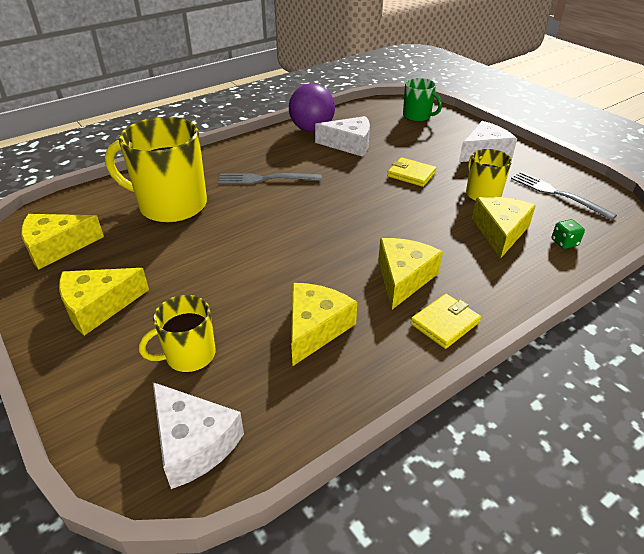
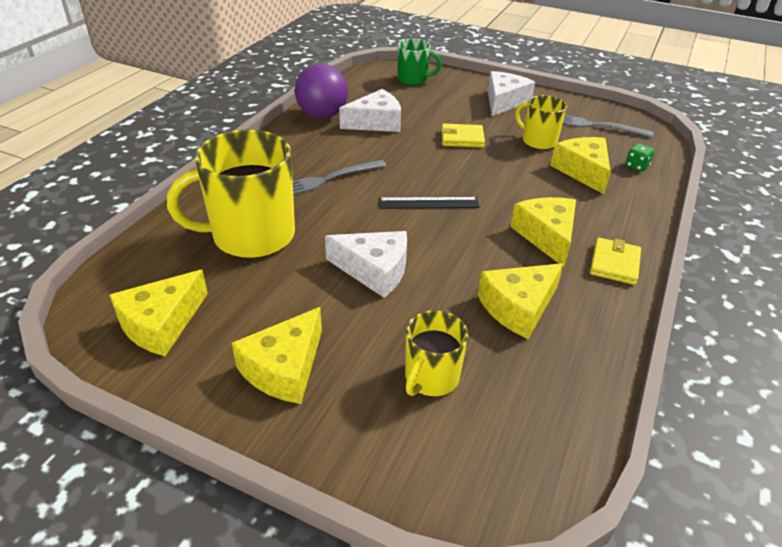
camera: 30 degrees left, 0 degrees up
(193, 443) = (518, 453): white cheese -> white cheese (374, 270)
(315, 328) = (518, 307): yellow cheese -> yellow cheese turned 120 degrees counterclockwise
(327, 219) = (428, 203): none -> black ruler

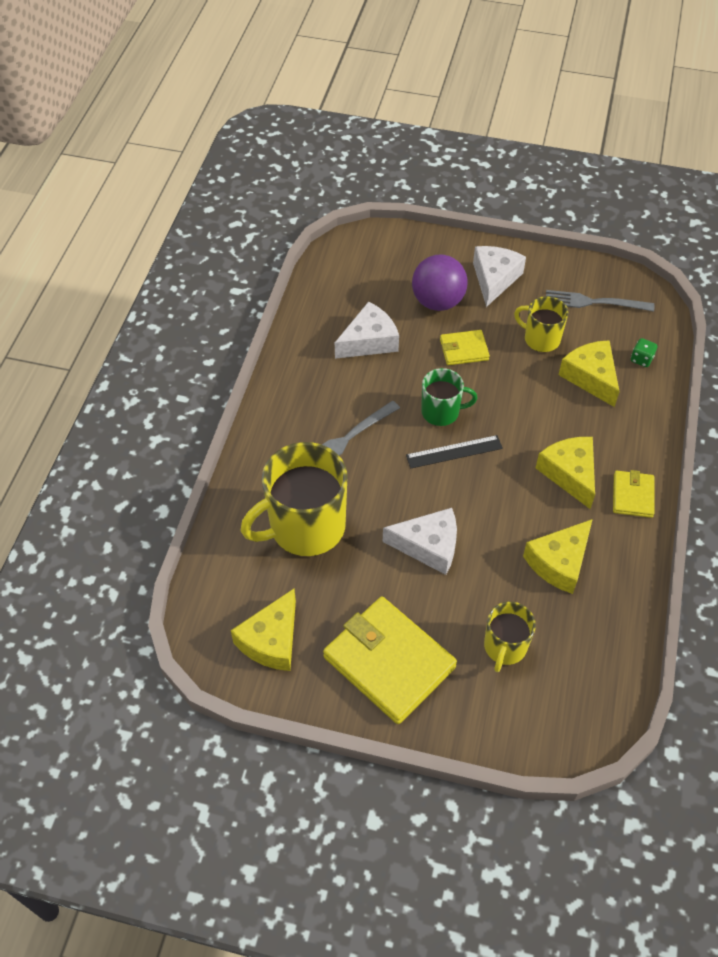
camera: 10 degrees left, 15 degrees up
(284, 368) = (389, 662): yellow cheese -> yellow wallet
(322, 115) = (309, 340): purple ball -> purple ball (438, 302)
(413, 79) = (388, 257): green mug -> green mug (441, 412)

